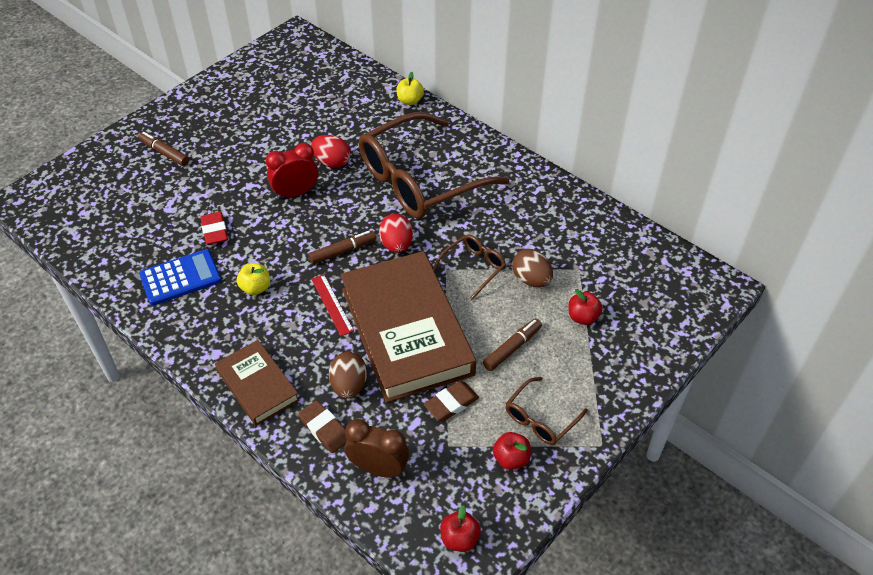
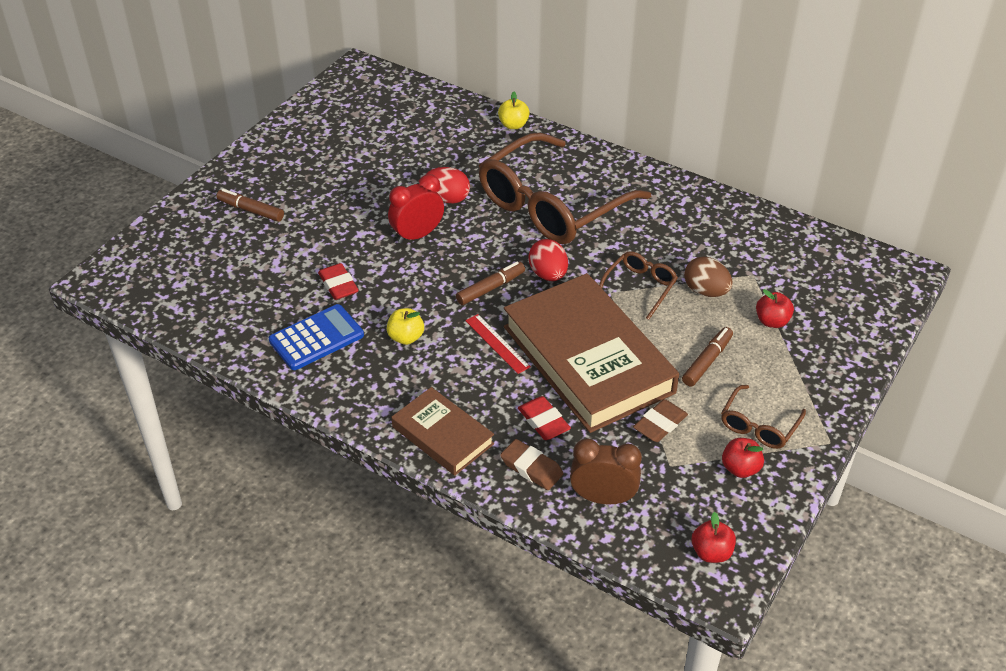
camera: 10 degrees left, 5 degrees down
(349, 385) = (543, 421): brown egg -> red eraser

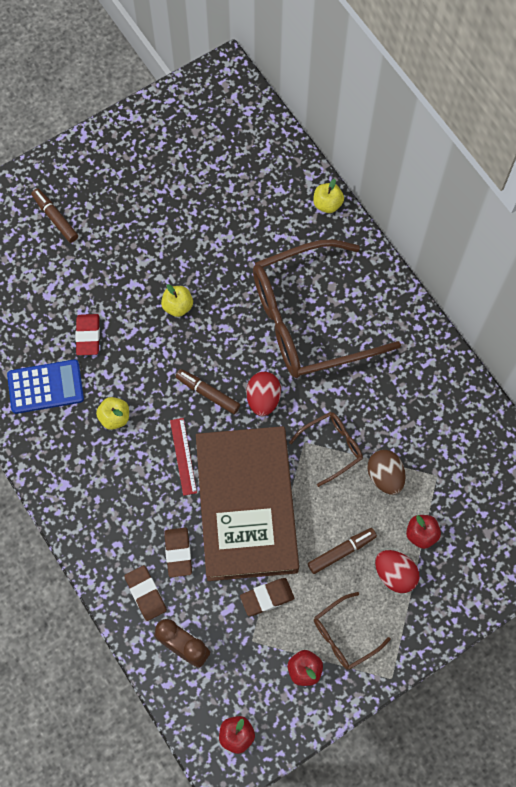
camera: 25 degrees right, 25 degrees up
(417, 235) = (178, 306): red clock -> yellow apple
(442, 435) = (95, 531): brown book -> none
(447, 198) = (224, 273): red egg -> red egg (395, 574)
(490, 288) = (208, 393): brown marker -> brown marker turned 135 degrees counterclockwise
(543, 421) = (178, 553): red eraser -> brown eraser

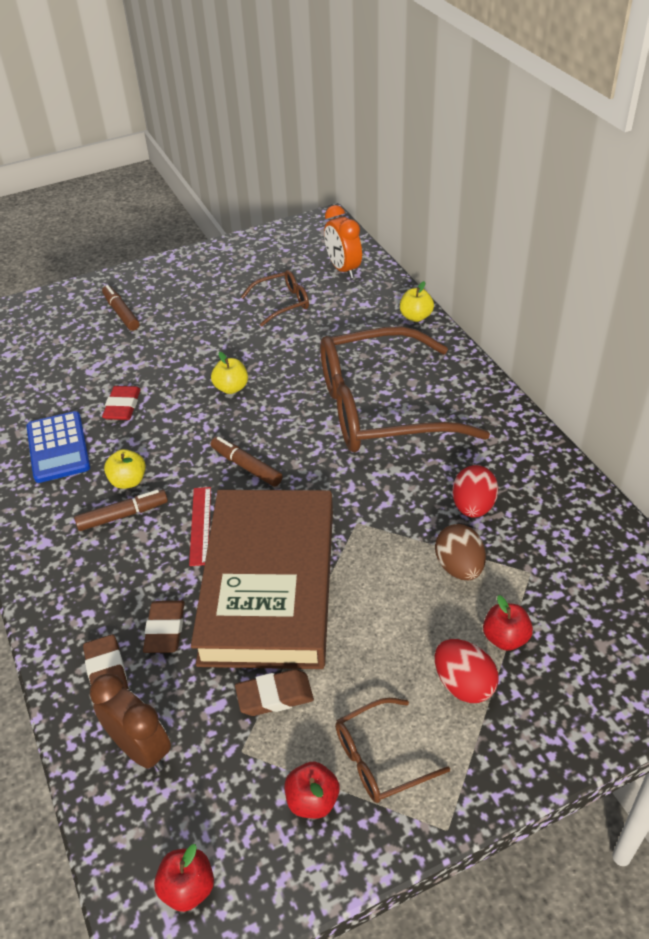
camera: 10 degrees right, 25 degrees down
(45, 387) = (58, 447): blue calculator -> blue calculator turned 75 degrees clockwise
(253, 142) = (343, 269): none -> orange clock
(263, 399) = (313, 476): red egg -> red egg (473, 507)
(331, 447) = (391, 531): brown glasses -> brown glasses (282, 303)
(341, 552) = (389, 649): brown marker -> brown marker (122, 515)

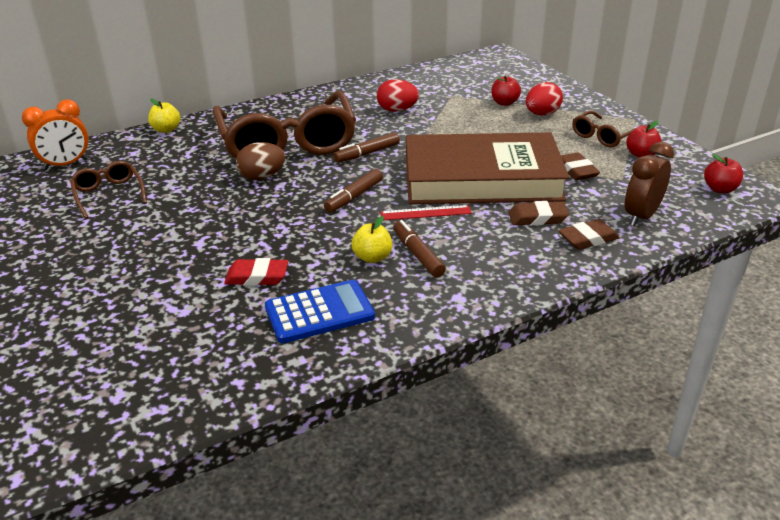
camera: 95 degrees left, 10 degrees down
(121, 313) = (68, 303): brown marker -> brown marker (367, 153)
(231, 388) = (242, 213): yellow apple -> none
(380, 758) = (603, 136): brown glasses -> brown glasses turned 75 degrees clockwise
(459, 567) = (452, 115): brown egg -> brown egg (262, 177)

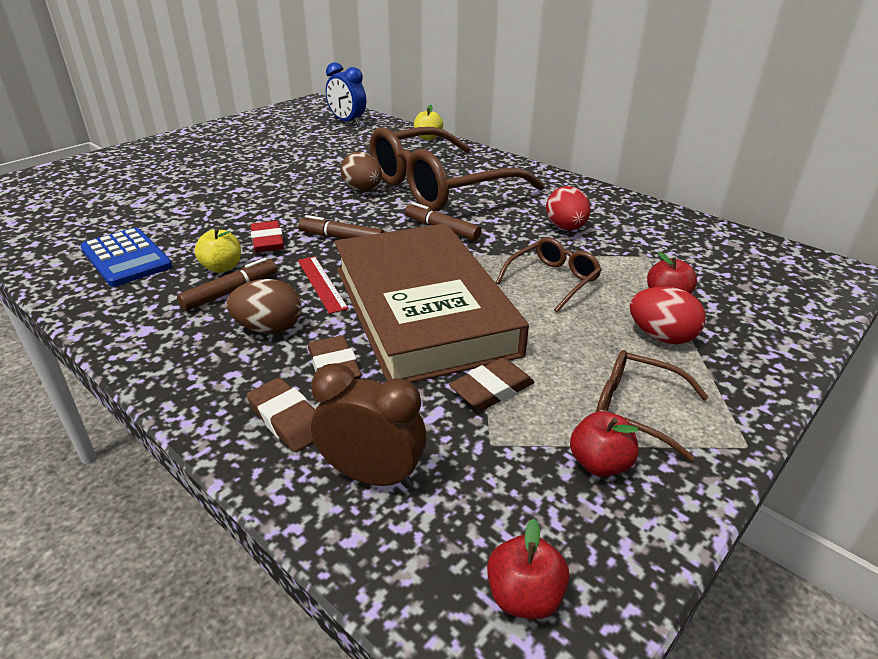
camera: 70 degrees right, 0 degrees up
(66, 164) = (347, 122): orange clock -> blue clock
(109, 194) = (307, 144): brown glasses -> brown glasses (553, 280)
(257, 277) = (186, 221): red eraser -> red eraser (268, 241)
(481, 239) = (269, 328): none -> brown egg

